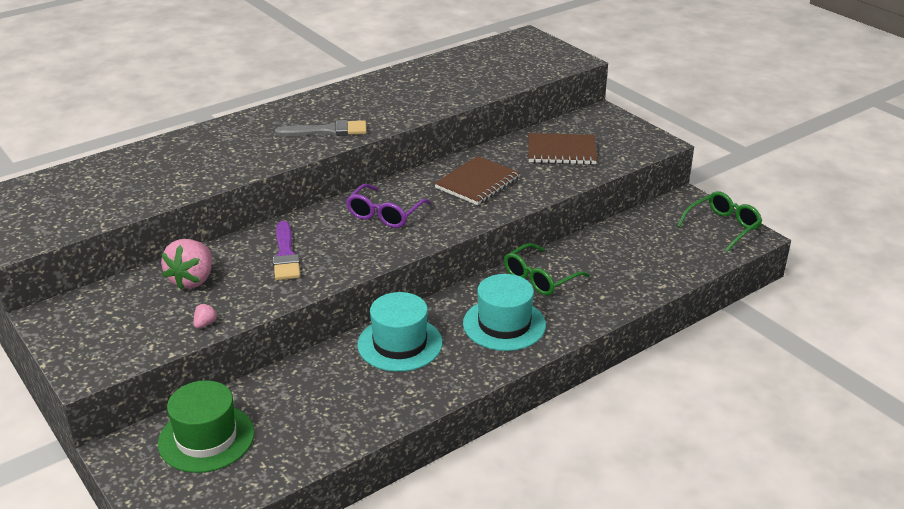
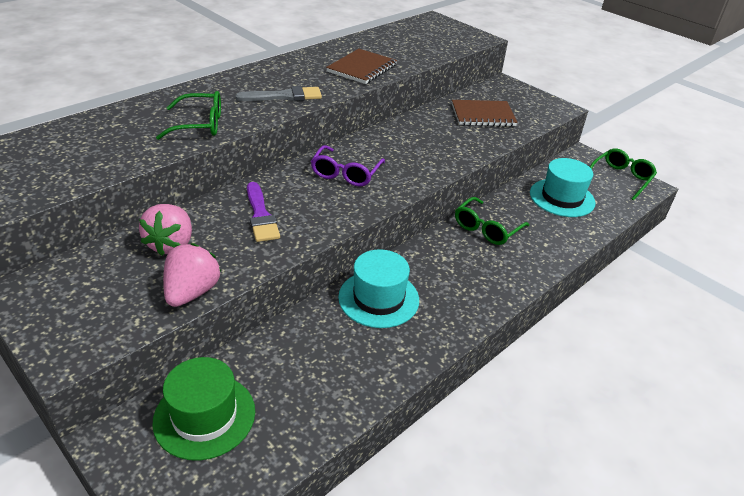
camera: 10 degrees left, 5 degrees up
(205, 324) = (192, 292): pink strawberry -> pink strawberry, size x2.34
(233, 161) = (200, 124): none -> green glasses
(477, 183) = (420, 143): brown notebook -> brown notebook (362, 68)
(504, 324) = (469, 274): turquoise hat -> turquoise hat (562, 198)

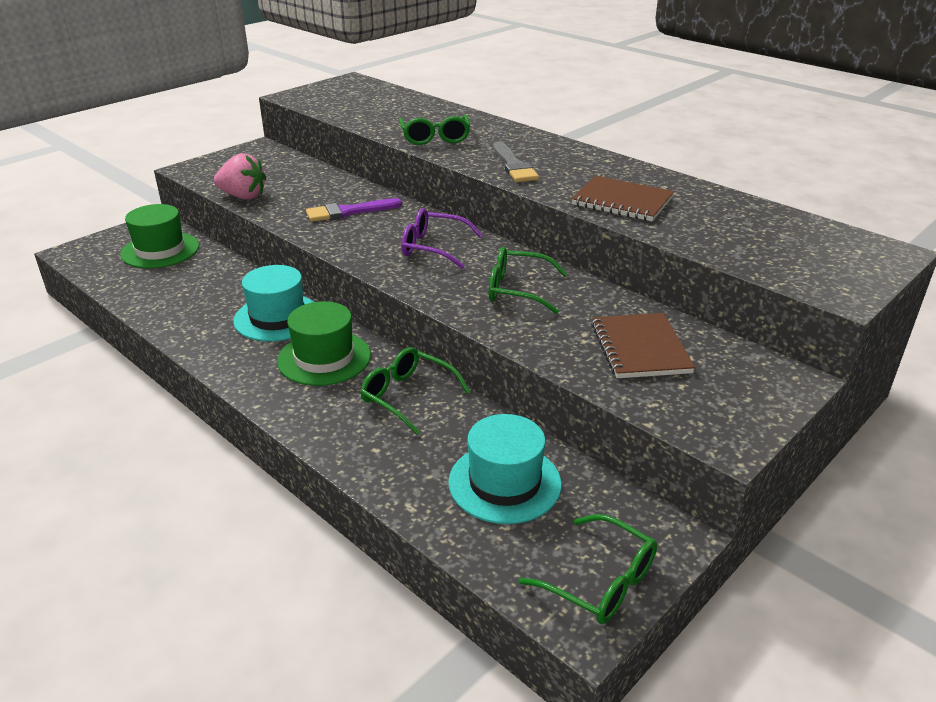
camera: 90 degrees right, 5 degrees down
(171, 244) = (306, 183): pink strawberry -> none
(415, 145) = (517, 290): none -> green glasses
(442, 268) = (324, 358): none -> green hat

